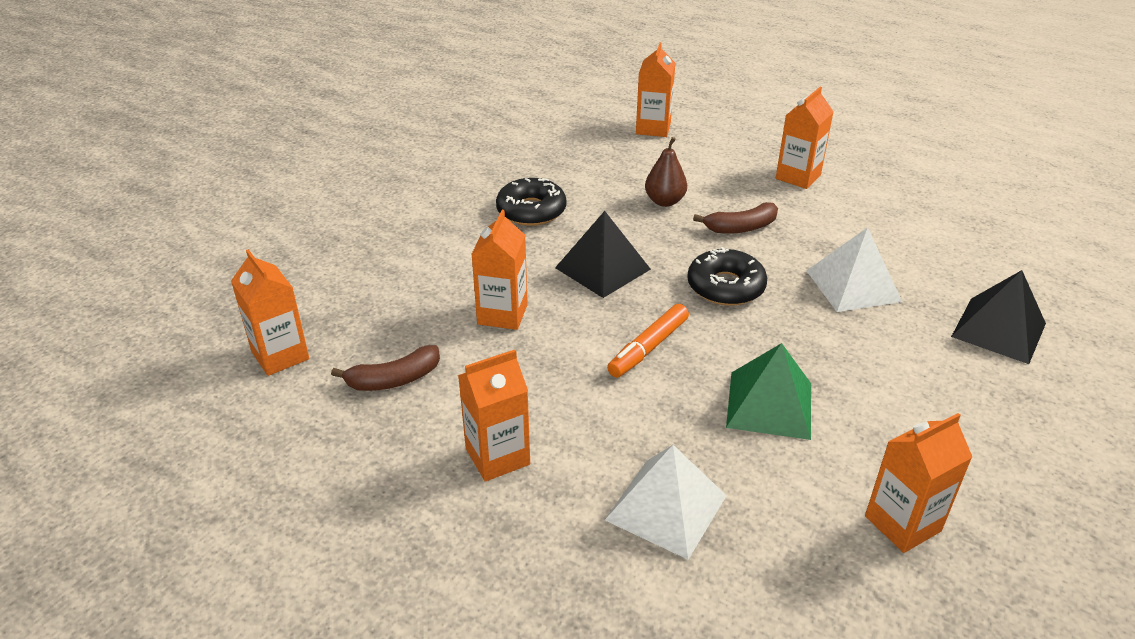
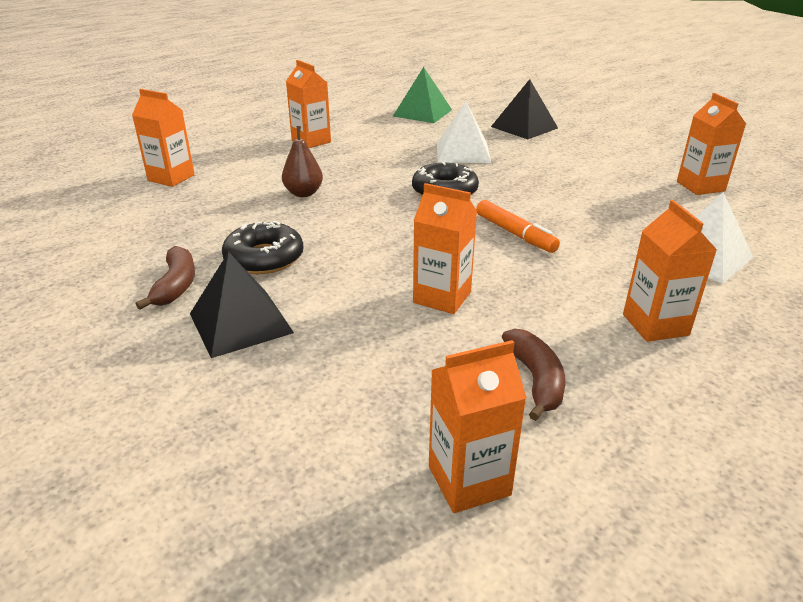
camera: 75 degrees left, 5 degrees down
(603, 268) = (391, 236): black pyramid -> black pyramid (240, 322)
(741, 227) = (367, 172): brown banana -> brown banana (176, 285)
(769, 405) = (590, 202): green pyramid -> green pyramid (422, 113)

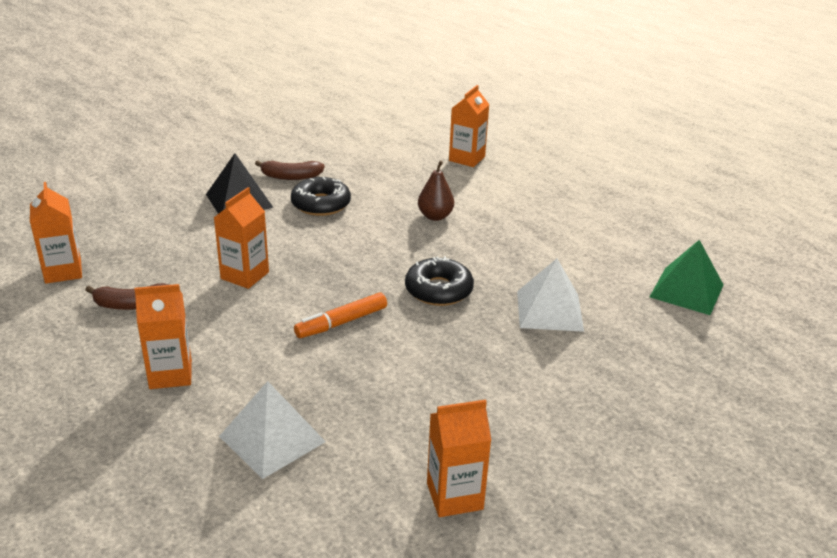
camera: 90 degrees right, 0 degrees up
(311, 141) = (565, 217): orange carton -> none
(524, 127) = (655, 370): black pyramid -> none

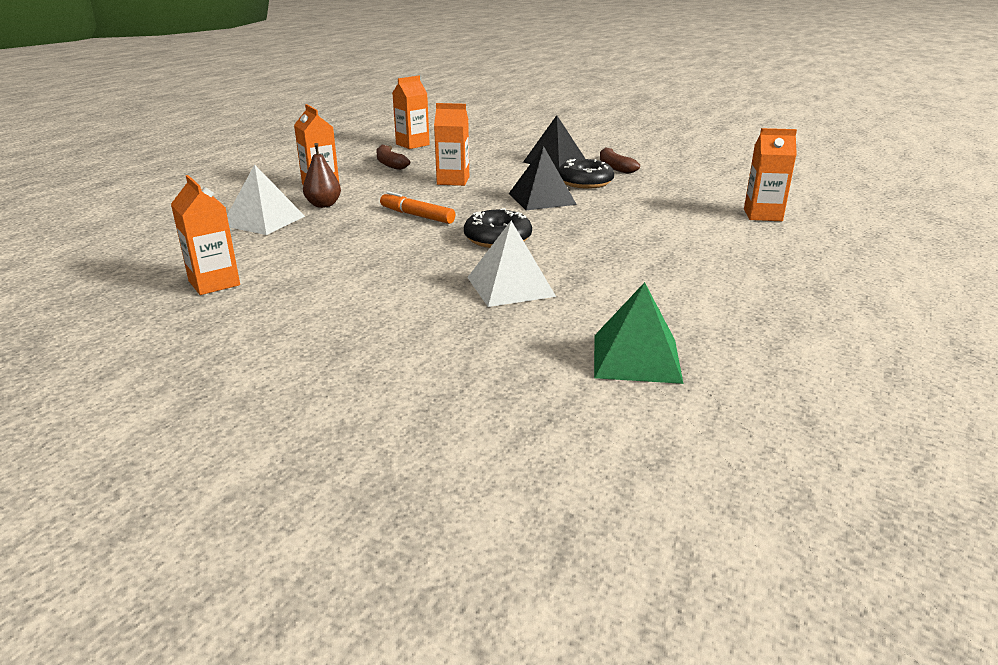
camera: 70 degrees right, 5 degrees down
(349, 239) = (542, 199): none -> black pyramid
(435, 216) = (624, 219): brown pear -> brown pear (323, 205)

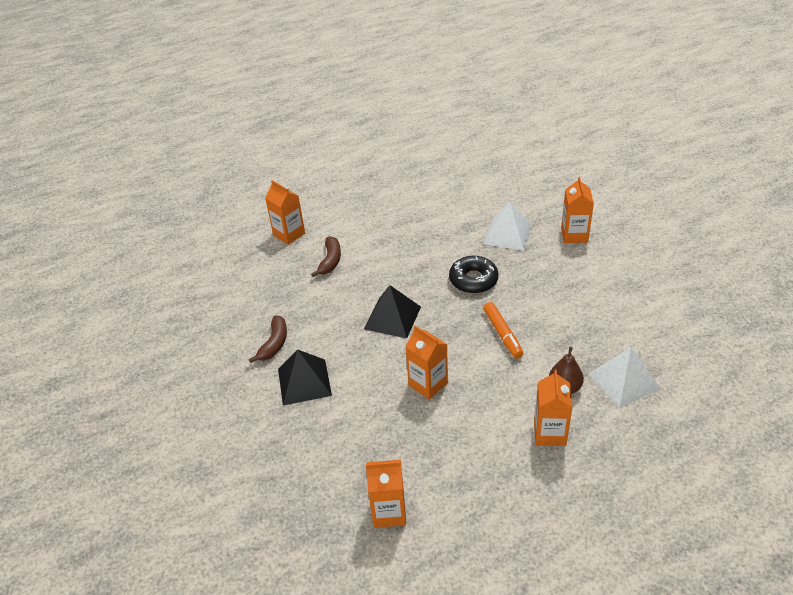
camera: 140 degrees left, 15 degrees up
(214, 283) = (675, 305): orange carton -> orange carton (574, 235)
(390, 164) = (454, 458): brown banana -> brown banana (330, 261)
(585, 182) = (331, 329): black donut -> none
(636, 358) = (498, 174): green pyramid -> none

